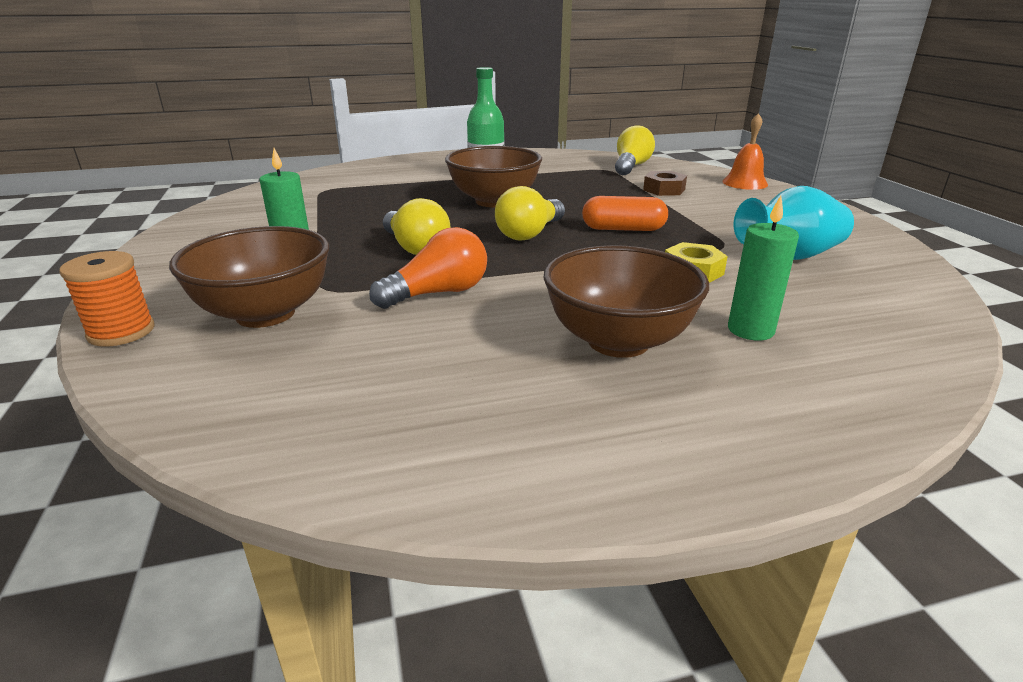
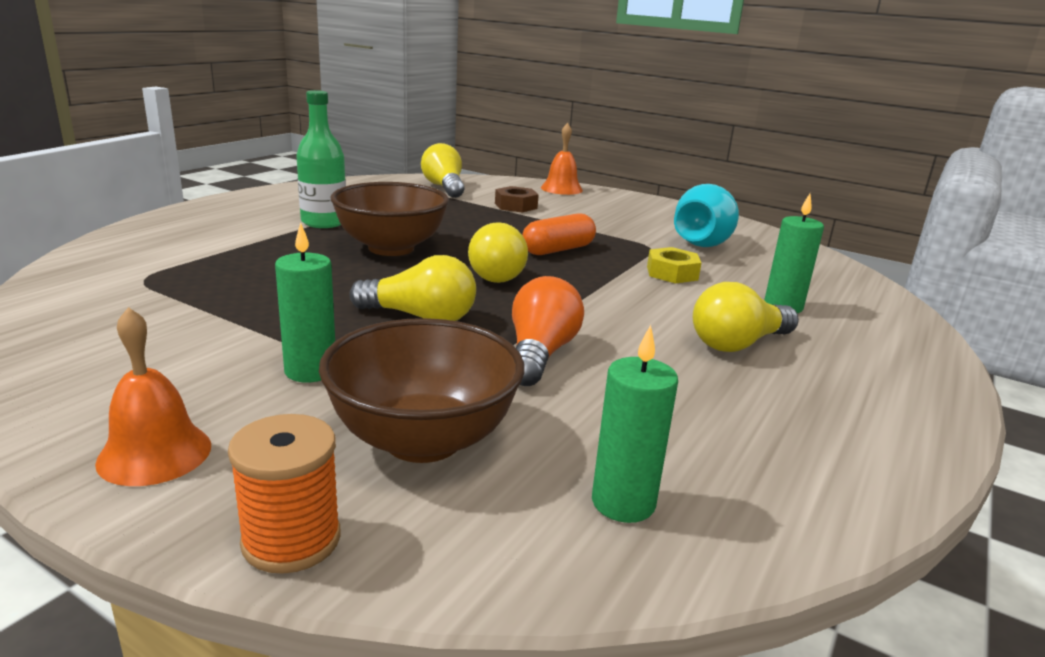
camera: 45 degrees left, 5 degrees down
(160, 273) = (155, 453): none -> orange bell
(281, 395) = (623, 502): none -> green candle
(618, 341) = (738, 344): brown bowl -> yellow light bulb

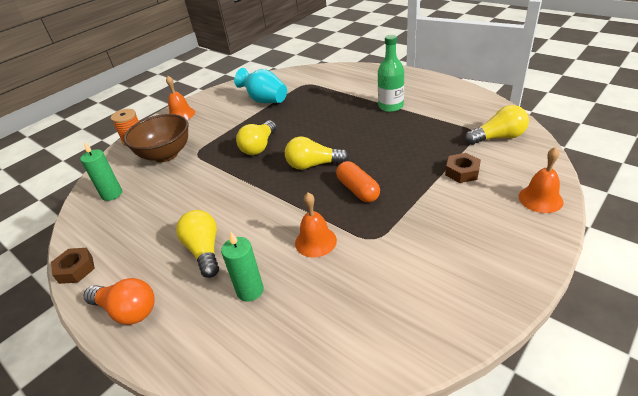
camera: 105 degrees right, 15 degrees up
(310, 371) = (218, 129): green candle -> none
(391, 248) = (350, 130): brown bowl -> none
(540, 354) = (215, 179): orange light bulb -> orange light bulb (127, 310)
(672, 273) = (315, 241): yellow nut -> orange bell
(700, 245) = (385, 272): turquoise vase -> turquoise vase (265, 100)
(892, 482) = (76, 269): none -> brown nut

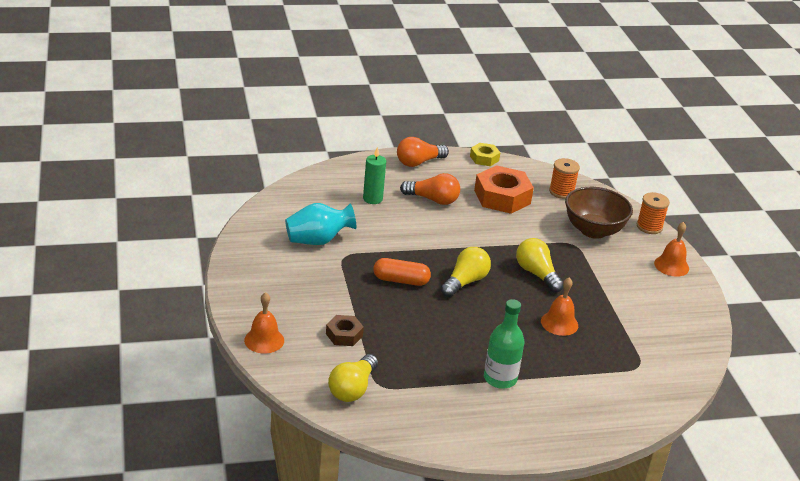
camera: 120 degrees right, 5 degrees down
(76, 269) = (484, 158): brown nut -> yellow nut
(112, 194) = (561, 192): green candle -> orange spool
(154, 216) = (502, 197): none -> orange nut
(204, 251) = (433, 200): yellow light bulb -> orange light bulb
(265, 100) = (633, 321): turquoise vase -> turquoise vase (317, 240)
(315, 241) = (377, 237): orange bell -> orange bell (559, 323)

